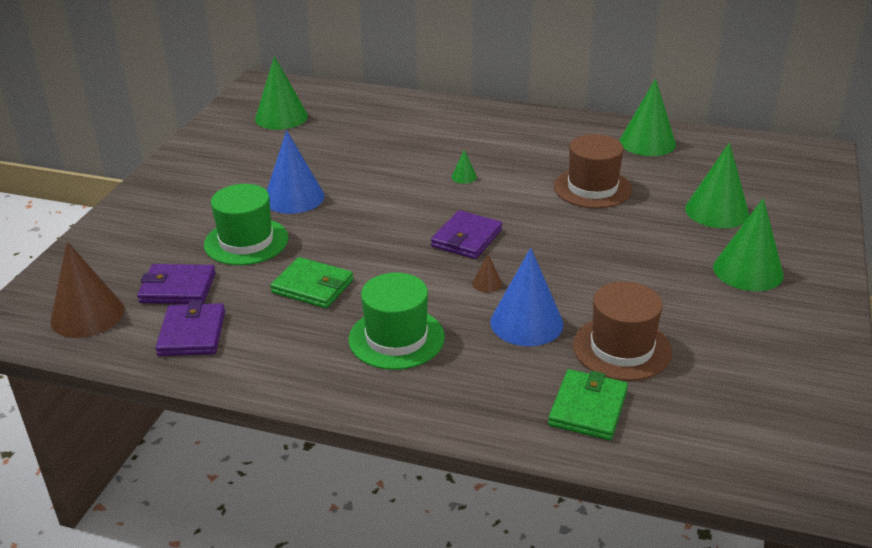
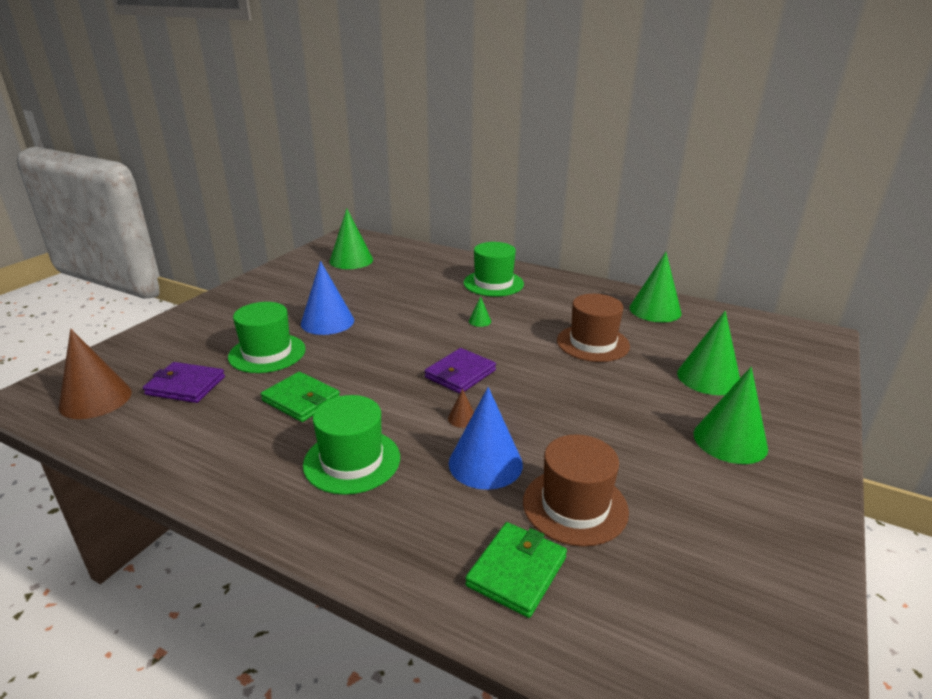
camera: 10 degrees right, 5 degrees down
(192, 333) = (171, 429): purple wallet -> none
(461, 129) = (493, 283): none -> green hat

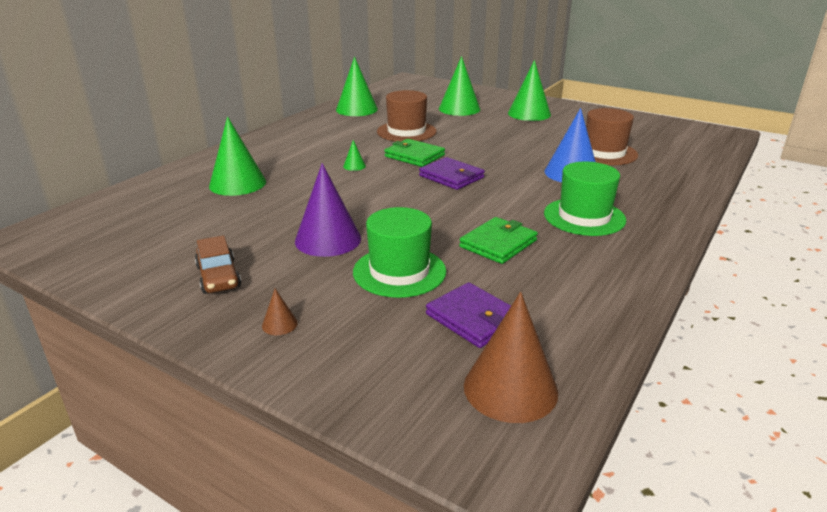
camera: 85 degrees left, 0 degrees up
(185, 386) = (473, 318): purple wallet -> purple wallet turned 60 degrees counterclockwise
(283, 292) = (218, 277): none -> brown car
(327, 322) = (328, 239): blue cone -> purple cone
(351, 260) = (134, 232): green cone -> green cone (237, 183)
(462, 418) = (518, 178): brown cone -> brown cone (279, 324)
(493, 283) = (270, 157): green hat -> none
(516, 571) = (666, 170): green wallet -> green wallet (414, 156)

